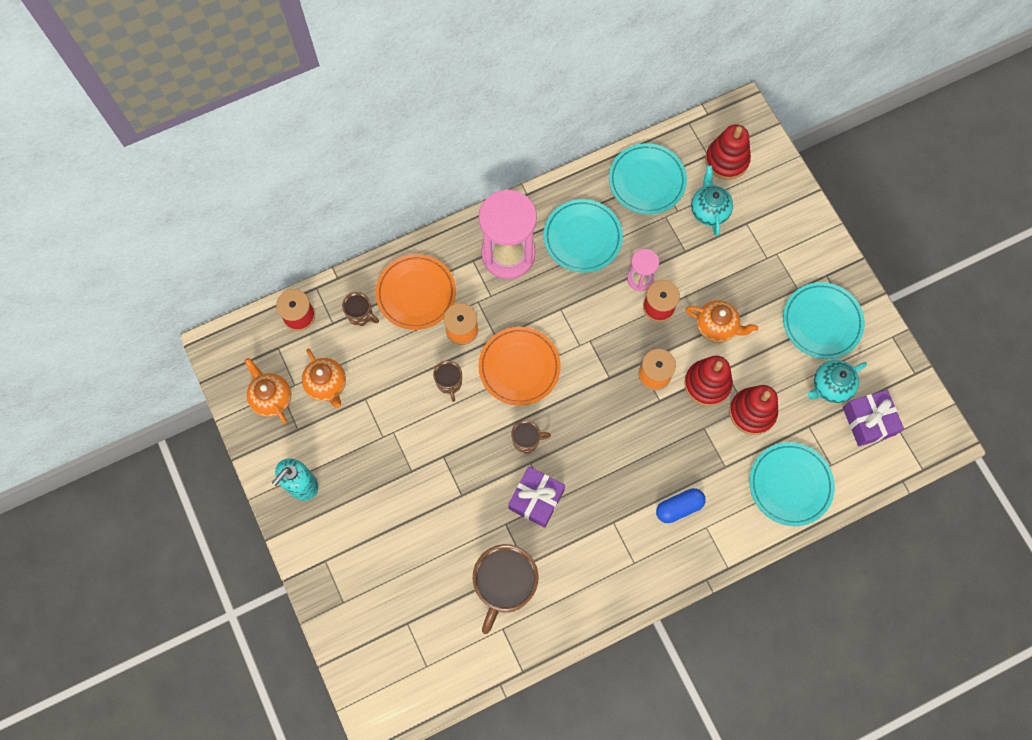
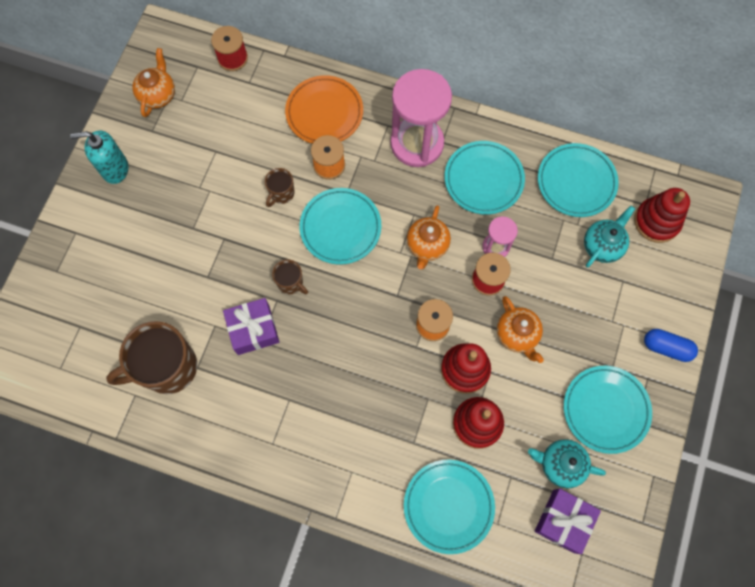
camera: 45 degrees right, 0 degrees up
(327, 385) = (201, 119): orange teapot -> orange teapot (427, 245)
(361, 315) = (272, 94): brown mug -> none
(519, 367) = (340, 228): orange plate -> turquoise plate
(679, 507) = (347, 437): blue capsule -> blue capsule (666, 347)

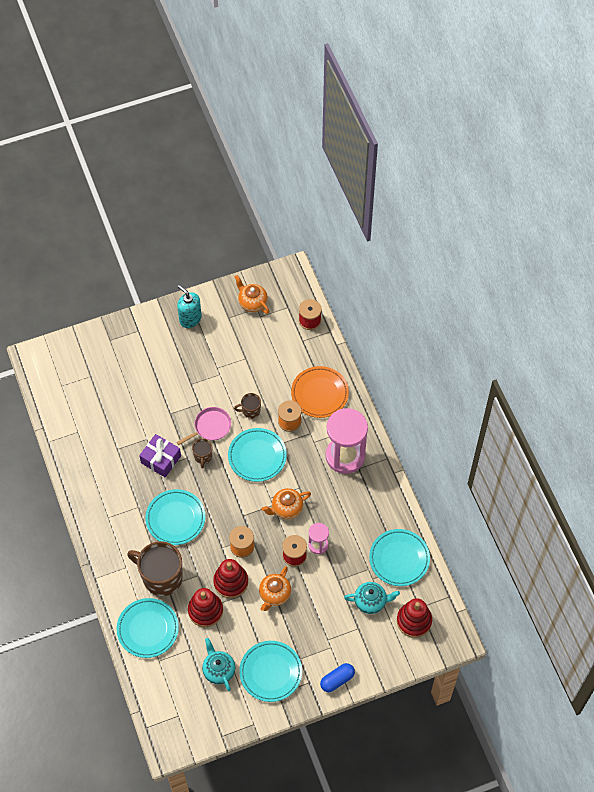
camera: 50 degrees right, 10 degrees down
(158, 95) = (252, 303): orange teapot -> orange teapot turned 105 degrees counterclockwise
(167, 368) = (105, 435): brown mug -> brown mug (161, 577)
(262, 247) = (211, 427): none -> pink pan
(483, 179) = (354, 508): turquoise plate -> turquoise plate (175, 518)
(563, 521) = (188, 694): purple gift -> none
(666, 347) = (337, 680): blue capsule -> blue capsule turned 75 degrees clockwise

